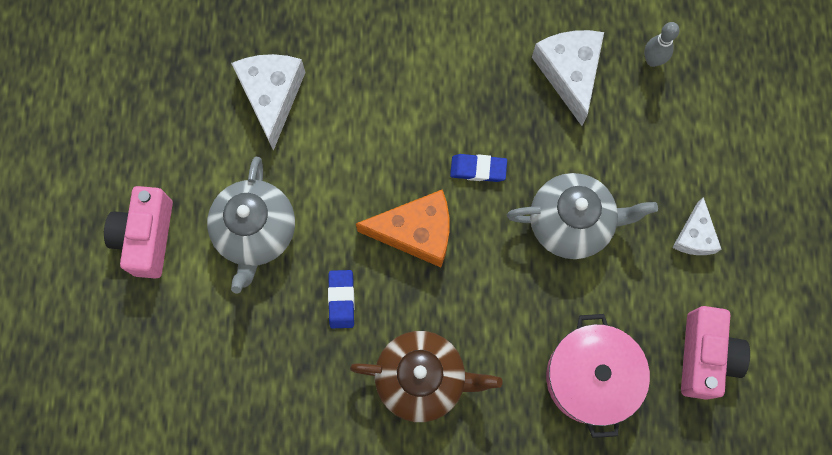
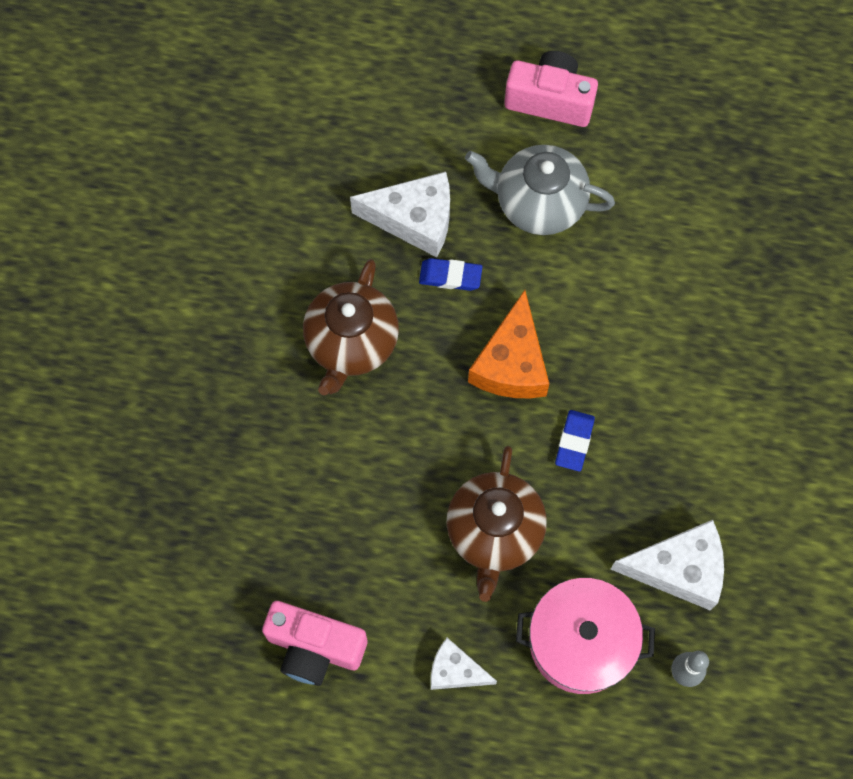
camera: 100 degrees right, 5 degrees down
(272, 96) = (691, 238): white cheese -> white cheese (414, 220)
(571, 223) = (494, 532): grey teapot -> brown teapot
(591, 377) = (317, 517): pink pot -> pink pot (581, 641)

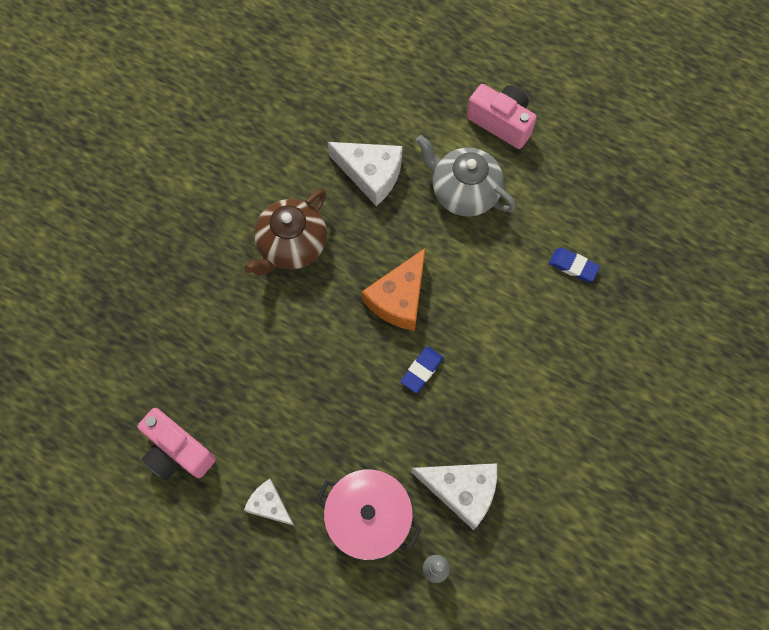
camera: 20 degrees right, 0 degrees up
(450, 276) = (380, 222): blue eraser -> blue eraser (573, 266)
(494, 532) = (338, 415): brown teapot -> none

